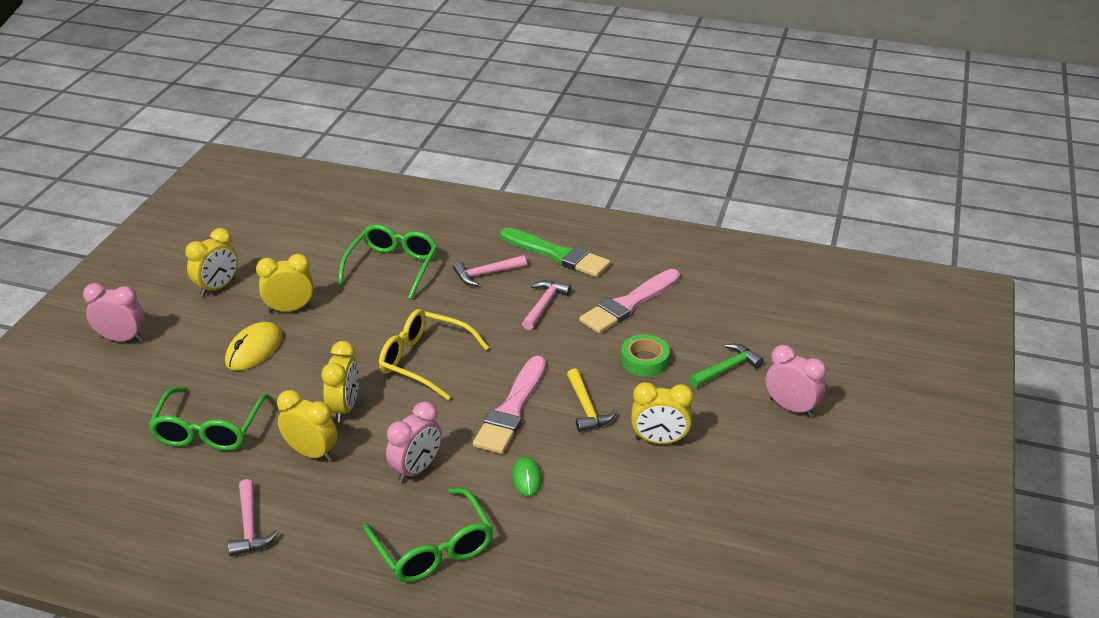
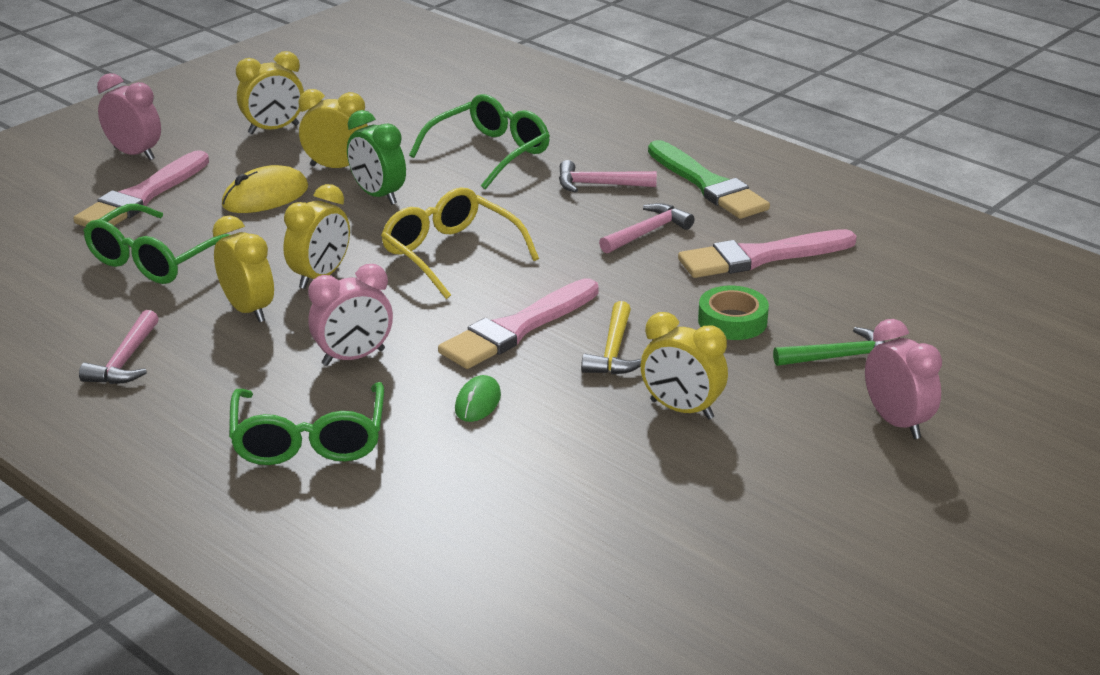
camera: 25 degrees right, 5 degrees down
(157, 377) = (141, 197): none -> pink brush
(338, 325) = (378, 196): none -> green clock

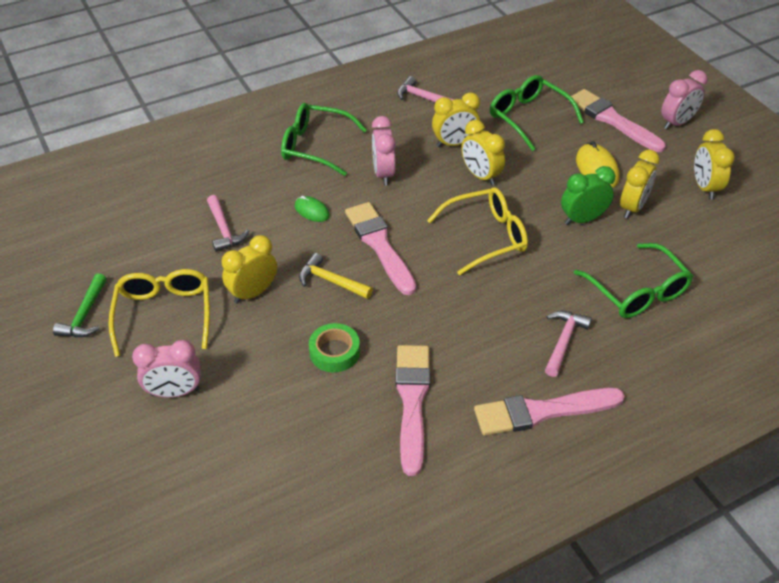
camera: 110 degrees right, 15 degrees up
(647, 232) = (476, 346): pink hammer -> pink hammer (224, 229)
(708, 185) = (542, 411): green brush -> pink brush
(781, 477) = (164, 314): none -> yellow glasses
(839, 357) = (260, 393): green hammer -> green hammer (85, 315)

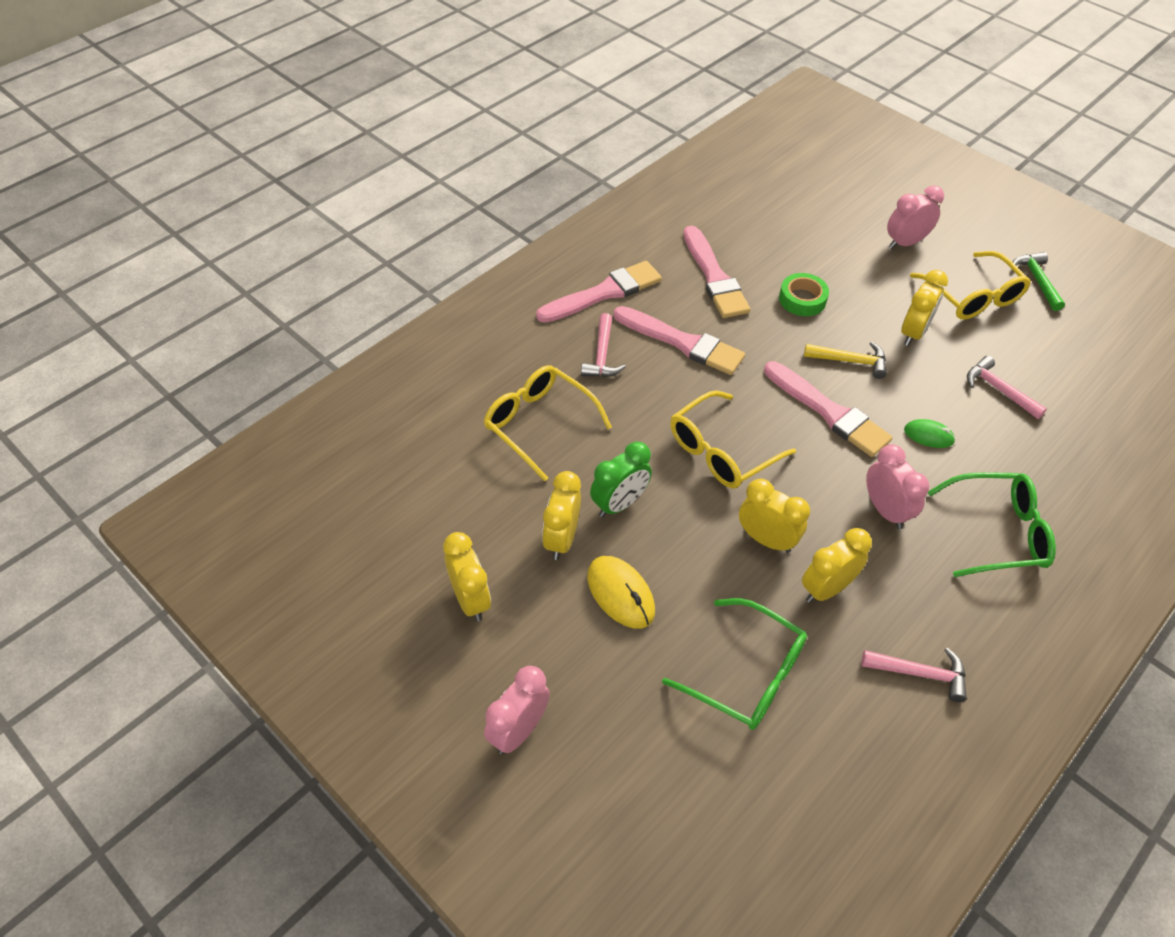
camera: 160 degrees right, 5 degrees up
(612, 120) = (620, 707): pink brush -> pink brush (682, 342)
(637, 291) = (539, 424): green glasses -> yellow glasses

